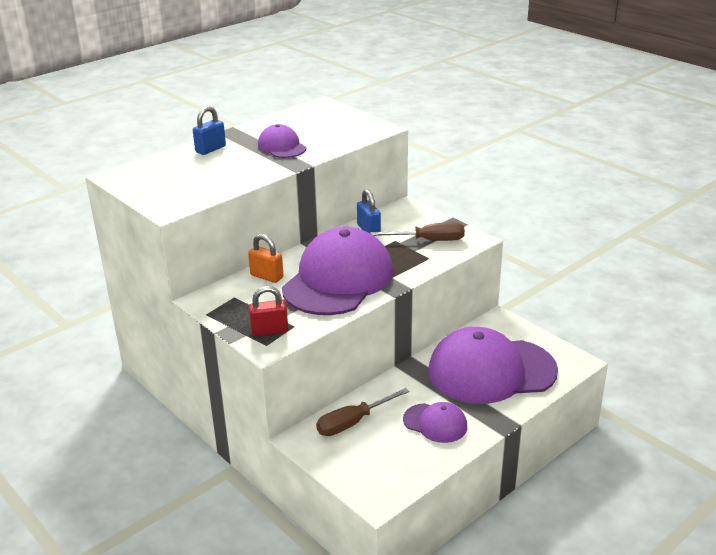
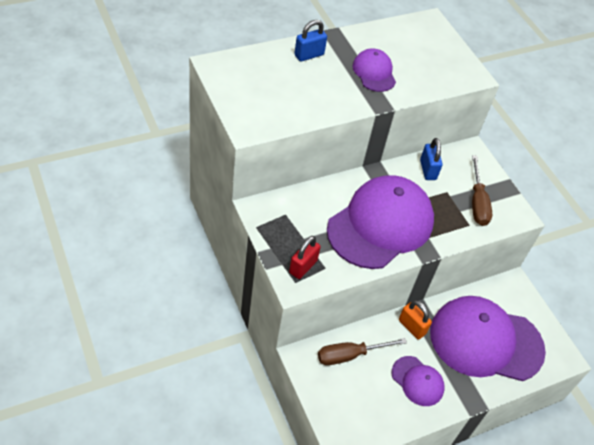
camera: 10 degrees right, 20 degrees up
(266, 276) = (320, 199): orange padlock -> orange padlock (412, 327)
(269, 331) = (303, 267): red padlock -> red padlock turned 60 degrees counterclockwise
(429, 240) = (477, 202): brown screwdriver -> brown screwdriver turned 75 degrees clockwise

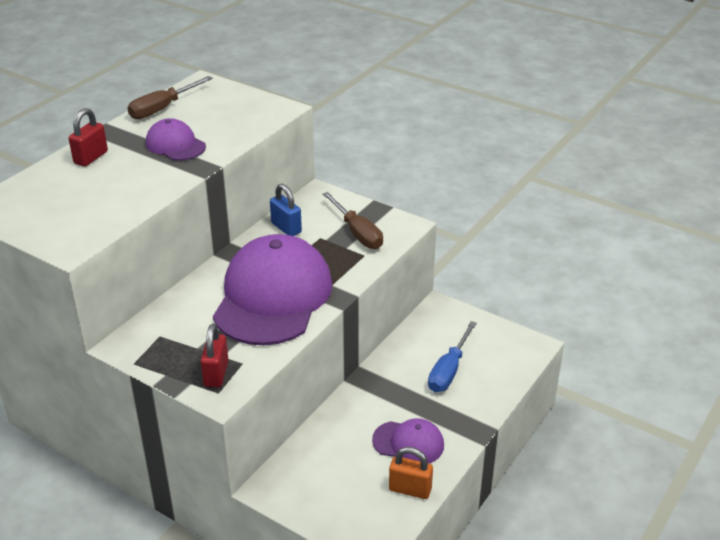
camera: 25 degrees left, 15 degrees down
(309, 55) = (91, 158): blue padlock -> red padlock
(350, 355) = (319, 458): brown screwdriver -> brown screwdriver (163, 108)
(412, 327) = (366, 397): orange padlock -> orange padlock (410, 489)
(486, 341) = (449, 370): purple cap -> blue screwdriver

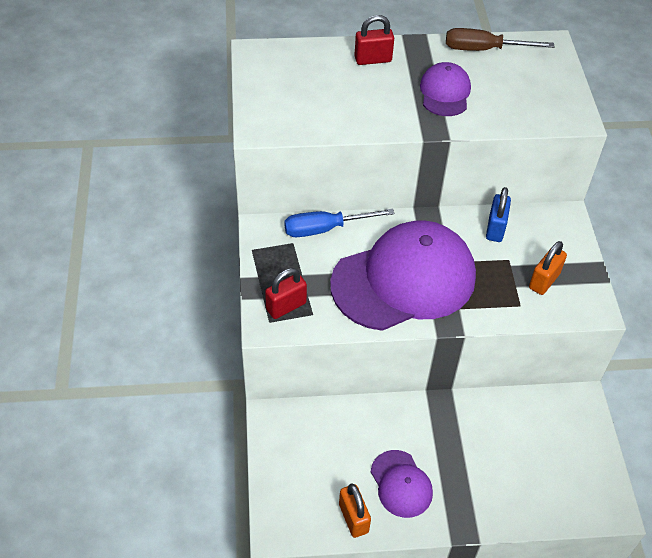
camera: 50 degrees right, 15 degrees up
(357, 233) = (544, 281): brown screwdriver -> orange padlock
(449, 370) = (512, 460): blue screwdriver -> blue screwdriver (325, 229)

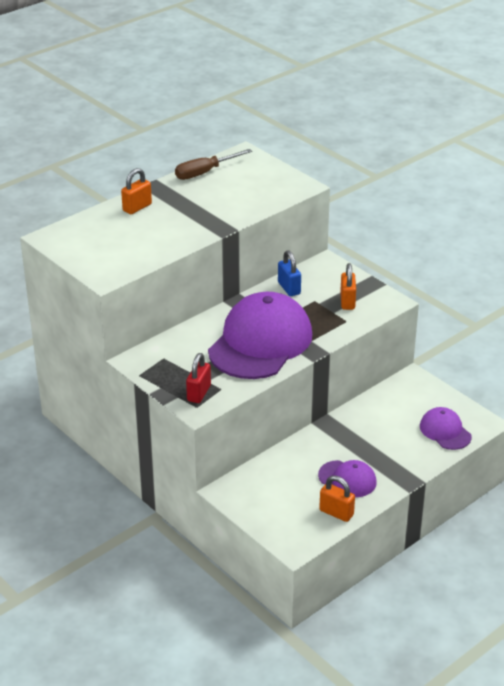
camera: 35 degrees left, 15 degrees down
(325, 229) = (177, 340): blue screwdriver -> none
(373, 59) = (137, 207): red padlock -> orange padlock
(445, 92) = (206, 206): purple cap -> purple cap (445, 431)

